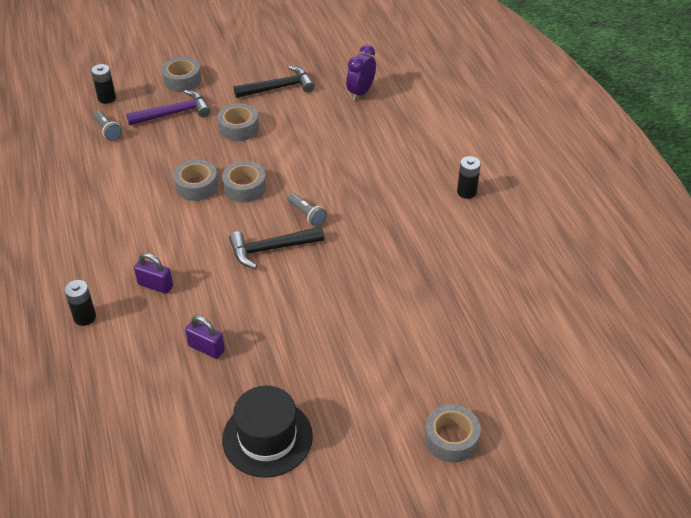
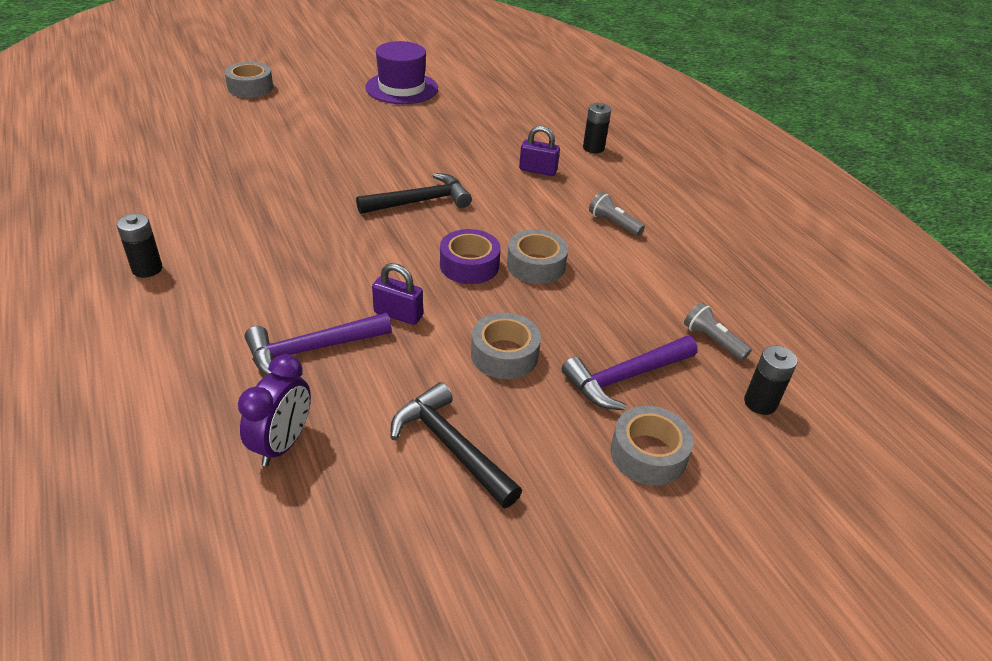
camera: 170 degrees right, 5 degrees down
(206, 348) = (468, 130): purple padlock -> purple padlock (398, 314)
(244, 187) = (469, 265): grey tape -> purple tape
(267, 437) = (402, 88): black hat -> purple hat
(279, 88) = (450, 446): black hammer -> black hammer turned 75 degrees clockwise
(307, 215) = (379, 236): grey flashlight -> grey flashlight (613, 223)
(351, 135) = (311, 350): none -> purple hammer

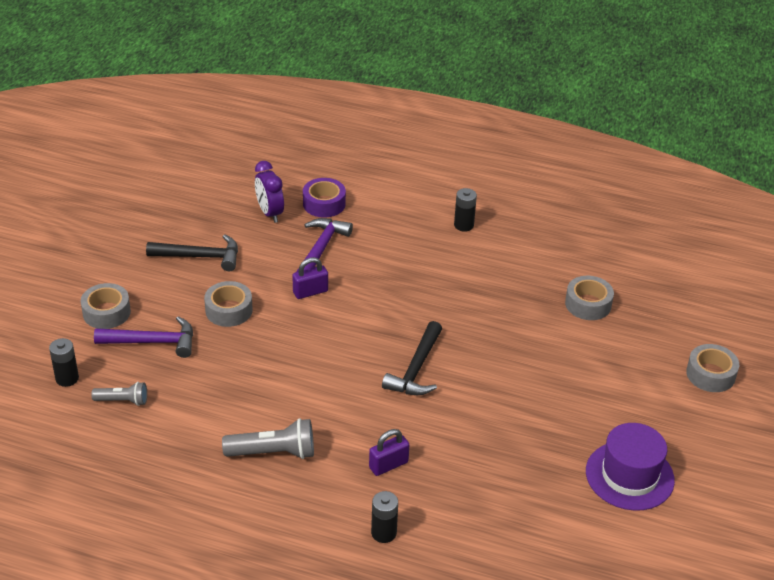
camera: 135 degrees right, 0 degrees up
(469, 265) = (318, 346): purple tape -> purple tape (324, 204)
(536, 265) = (281, 376): grey tape -> grey tape (588, 304)
(613, 223) = (274, 452): grey flashlight -> grey flashlight, size x1.63
(625, 378) = (153, 342): purple hammer -> purple hammer turned 75 degrees clockwise

